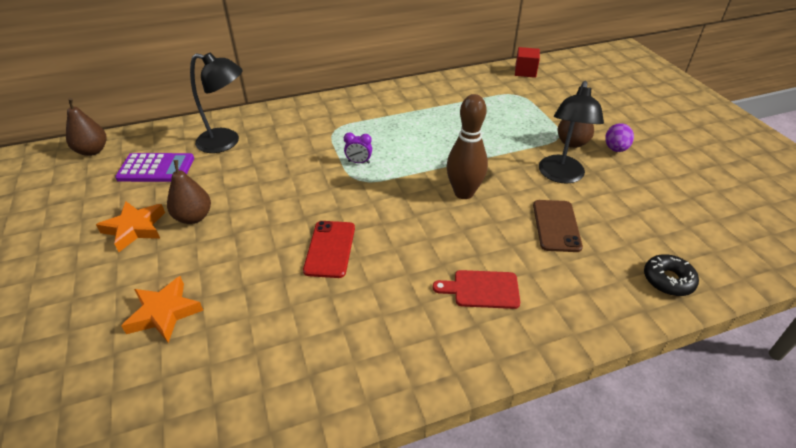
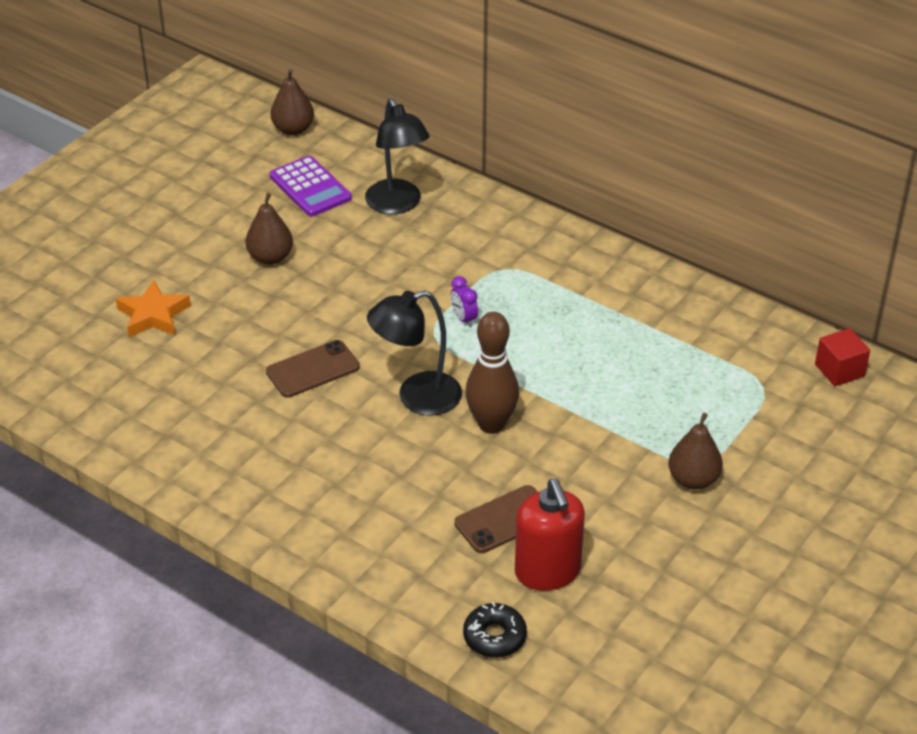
camera: 55 degrees right, 0 degrees up
(135, 228) = (223, 232): orange star -> none
(330, 249) = (313, 369): red phone -> brown phone
(482, 289) = (353, 498): red cutting board -> none
(560, 176) = (606, 493): black lamp -> black lamp (417, 397)
(615, 149) = (722, 525): purple egg -> none
(616, 228) = (547, 571): none -> red soap dispenser

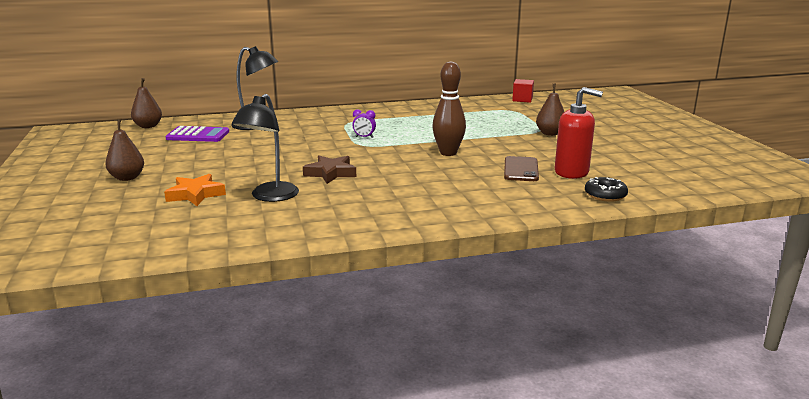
camera: 50 degrees left, 20 degrees down
(270, 257) = (224, 157): brown pear -> brown pear (127, 178)
(313, 369) = (330, 173): brown phone -> brown star
(417, 397) = (399, 160): black lamp -> black lamp (270, 197)

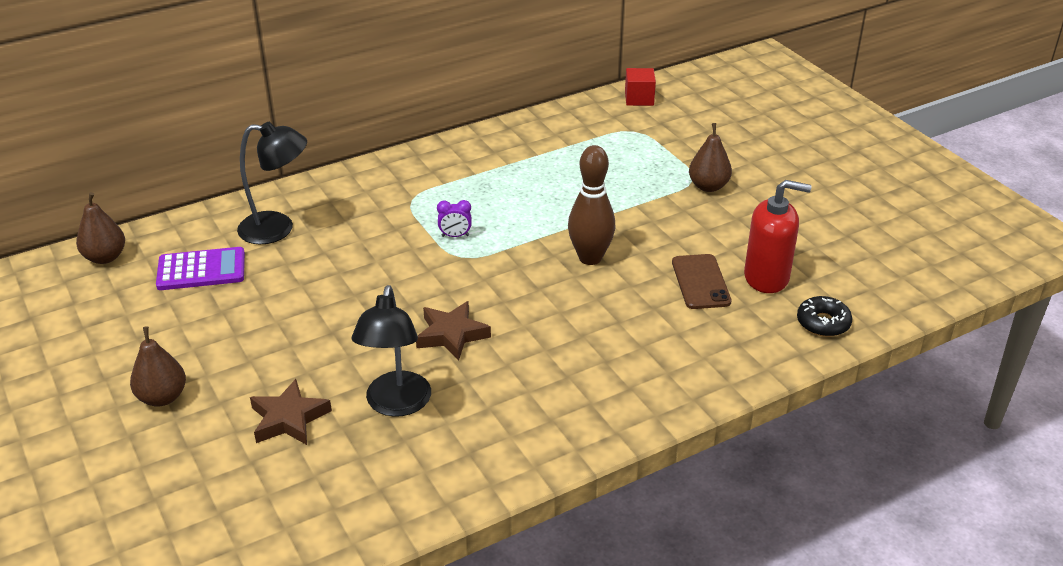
camera: 15 degrees left, 15 degrees up
(196, 194) = (289, 419): orange star -> brown star

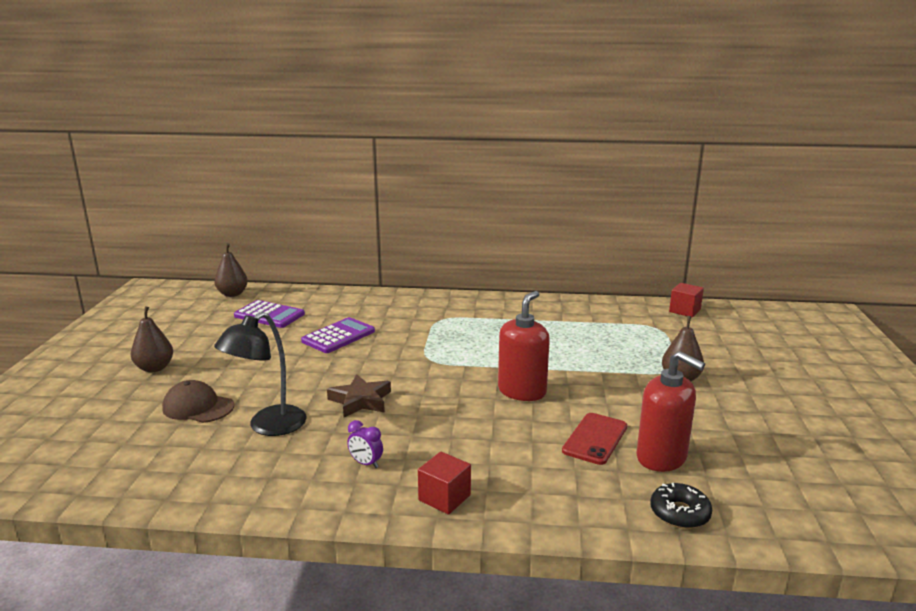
camera: 35 degrees right, 15 degrees down
(278, 229) = (339, 309): black lamp -> none
(289, 419) = (198, 407): brown star -> brown cap
(326, 266) = (338, 336): none -> purple calculator
(455, 236) = (442, 347): purple clock -> purple clock (366, 463)
(590, 258) = (522, 391): brown bowling pin -> red soap dispenser
(642, 396) = (444, 497): none -> red cube
(700, 282) = (595, 439): brown phone -> red phone

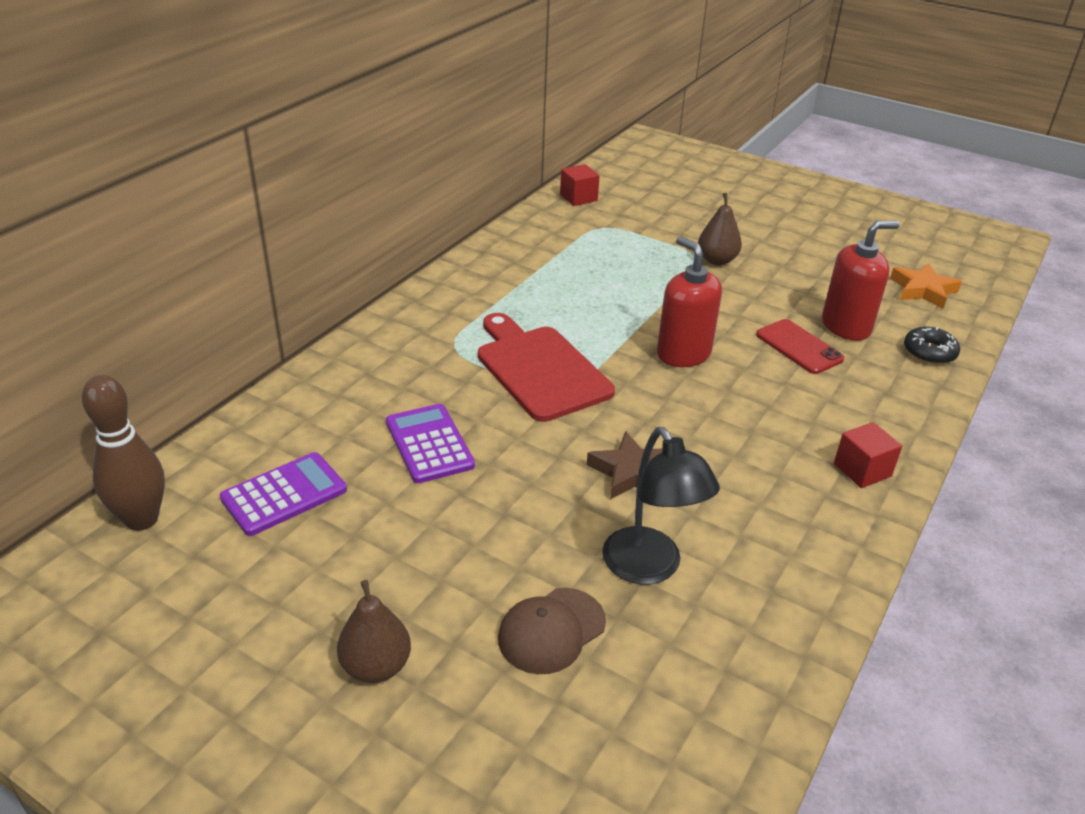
camera: 65 degrees left, 15 degrees up
(232, 294) = (142, 519): brown pear -> brown bowling pin
(366, 463) = (776, 506): purple clock -> none
(445, 348) = (540, 369): none -> red cutting board
(801, 495) = (923, 290): none -> orange star

